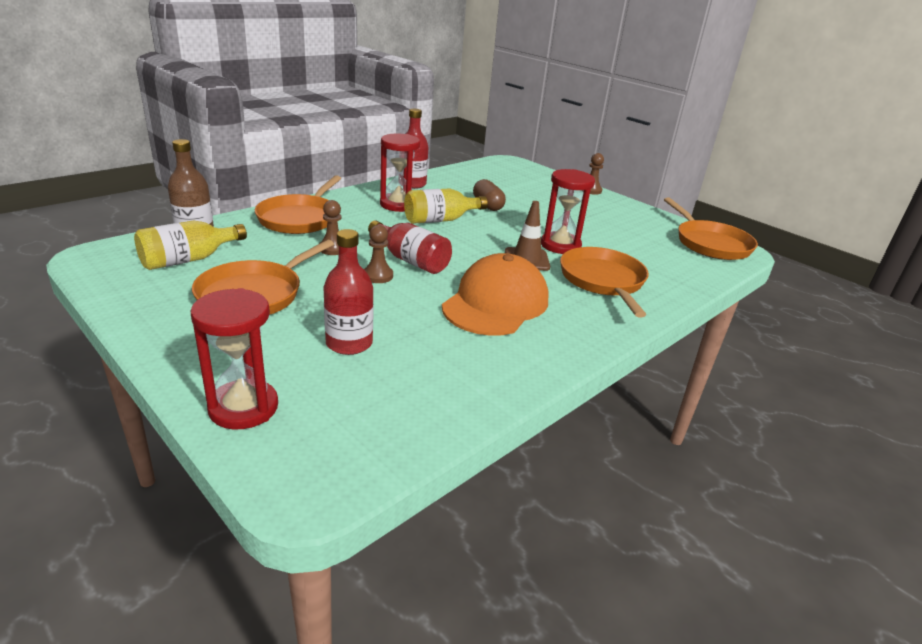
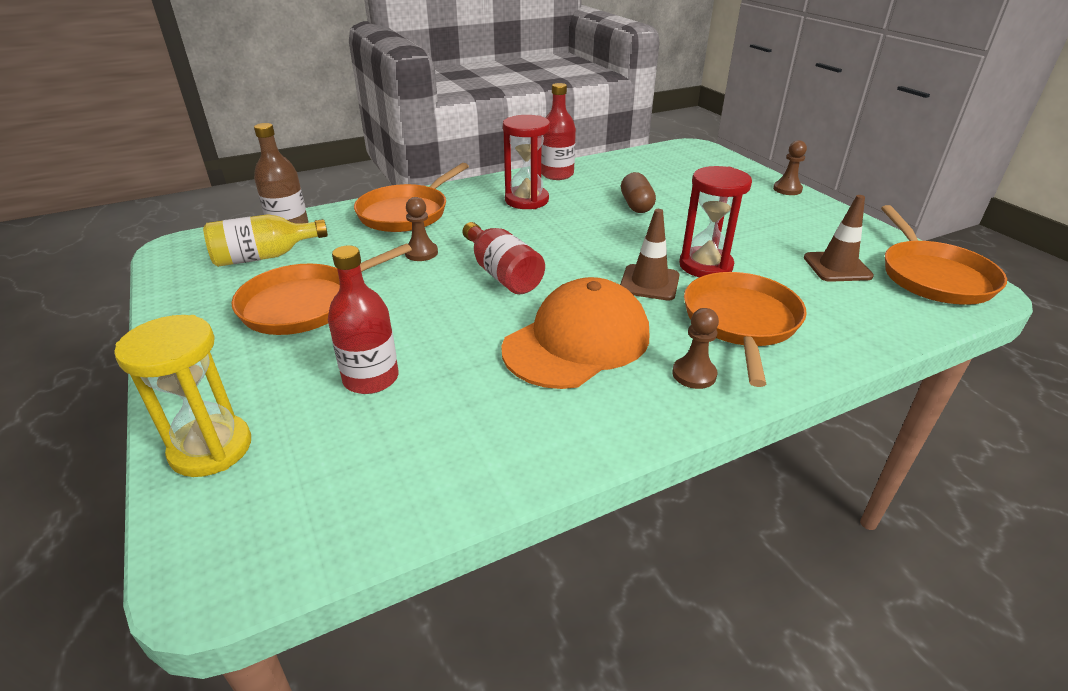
camera: 20 degrees right, 5 degrees up
(243, 407) = (211, 448): red hourglass -> yellow hourglass
(378, 276) = (452, 291): brown pawn -> brown pawn (694, 374)
(440, 220) = (566, 222): yellow bottle -> none
(648, 241) = (837, 267): none -> brown traffic cone

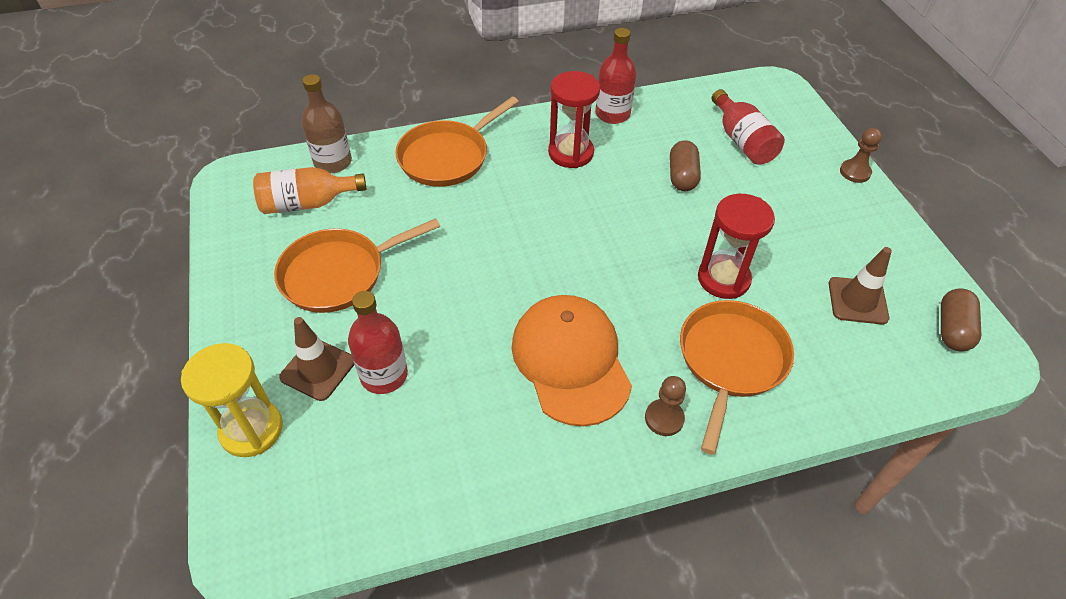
camera: 10 degrees right, 15 degrees up
(264, 257) = (307, 203): yellow bottle -> orange bottle
(421, 253) = (452, 219): brown pawn -> none
(502, 274) = (522, 260): red bottle -> red bottle (742, 141)
(577, 341) = (571, 361): orange cap -> orange cap turned 75 degrees counterclockwise
(649, 283) = (660, 294): brown traffic cone -> brown traffic cone (318, 369)
(933, 276) = (952, 329): orange pan -> brown capsule

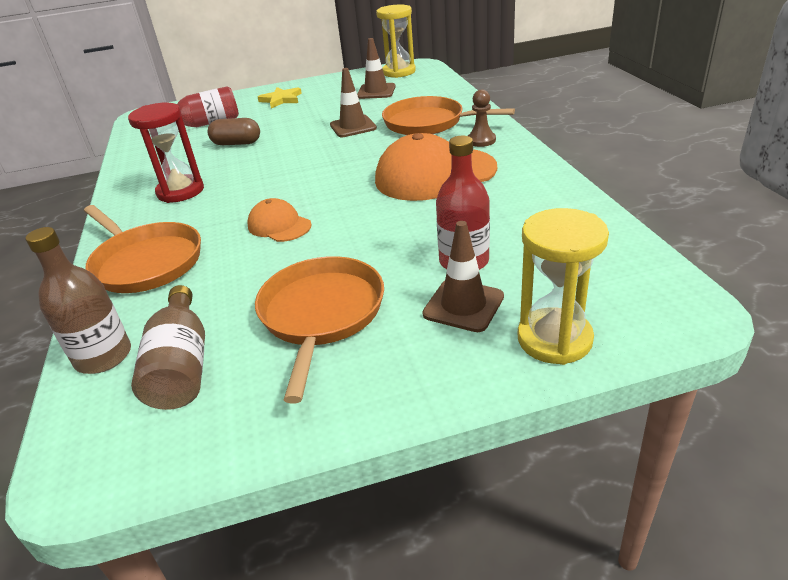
camera: 85 degrees left, 15 degrees down
(307, 203) = (182, 366): orange bottle -> brown bottle
(338, 274) = (321, 314): orange pan -> orange pan turned 150 degrees counterclockwise
(486, 233) = (279, 225): none -> orange cap
(612, 114) = (135, 175): red bottle -> none
(723, 279) = (353, 127): red hourglass -> brown traffic cone
(824, 199) = (281, 99): none -> yellow star
(855, 172) = (258, 92): brown pawn -> none
(952, 329) = (399, 72): brown capsule -> yellow hourglass

